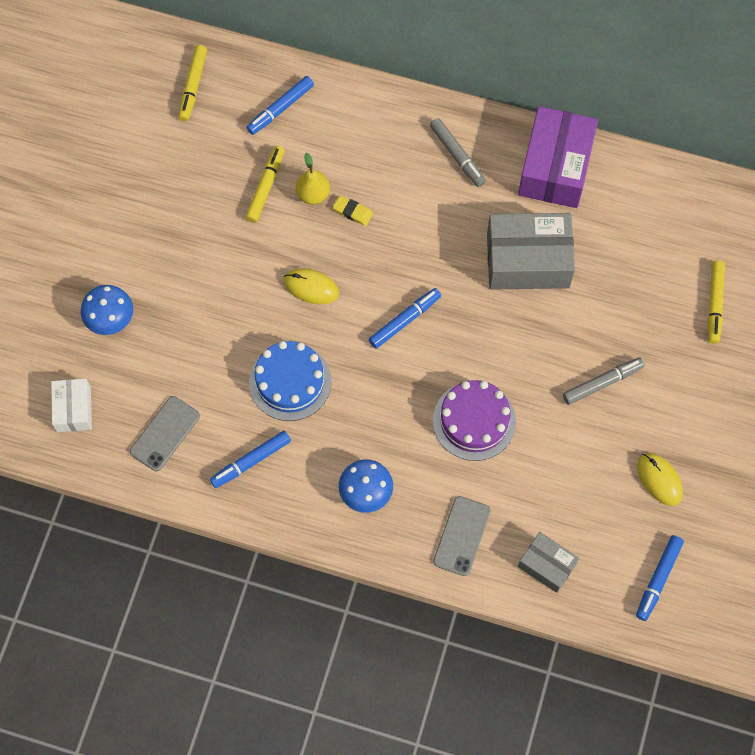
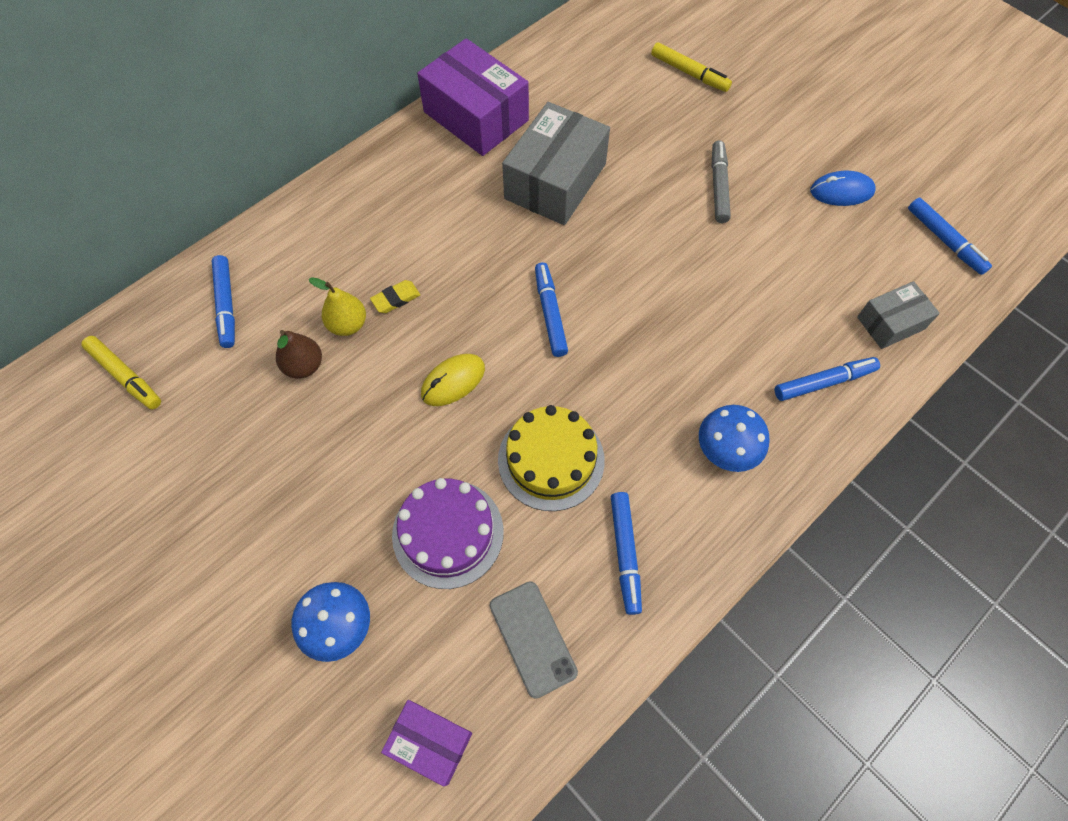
camera: 60 degrees left, 5 degrees down
(73, 409) = (430, 743): white box -> purple box
(265, 187) = (304, 366): yellow marker -> brown pear
(290, 381) = (551, 460): blue cake -> yellow cake
(457, 155) = (404, 182): grey marker -> none
(461, 536) = (823, 382): grey phone -> blue marker
(474, 421) = (699, 308): purple cake -> purple cake (448, 533)
(659, 479) = (841, 191): yellow mouse -> blue mouse

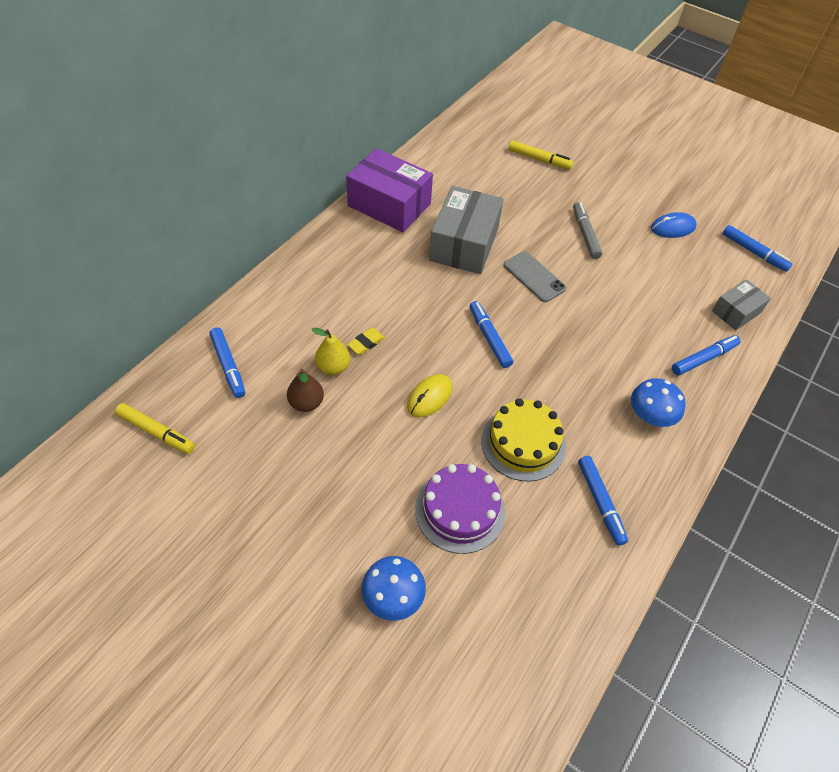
camera: 15 degrees left, 10 degrees down
(430, 743) = (494, 673): purple box -> none
(532, 638) = (550, 577): grey phone -> grey phone (534, 277)

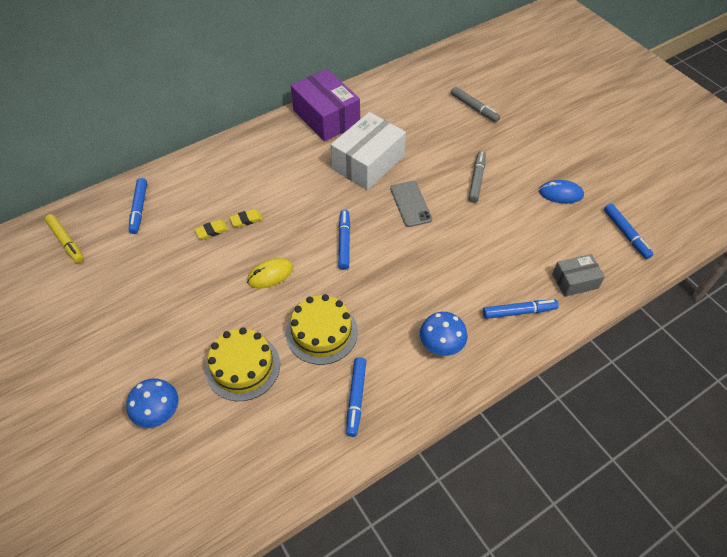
camera: 25 degrees right, 0 degrees up
(306, 403) = (178, 252): brown pear -> none
(333, 367) = (212, 231): yellow pear -> yellow eraser
(460, 510) = (243, 366): purple cake -> yellow cake
(464, 244) = (368, 163): grey box -> white box
(539, 159) = (474, 108): yellow marker -> grey marker

